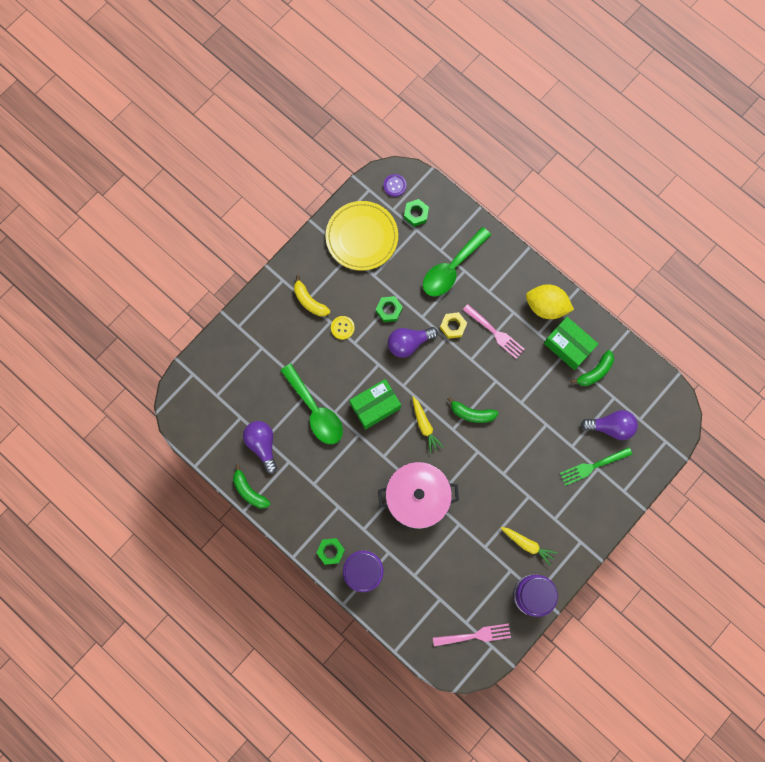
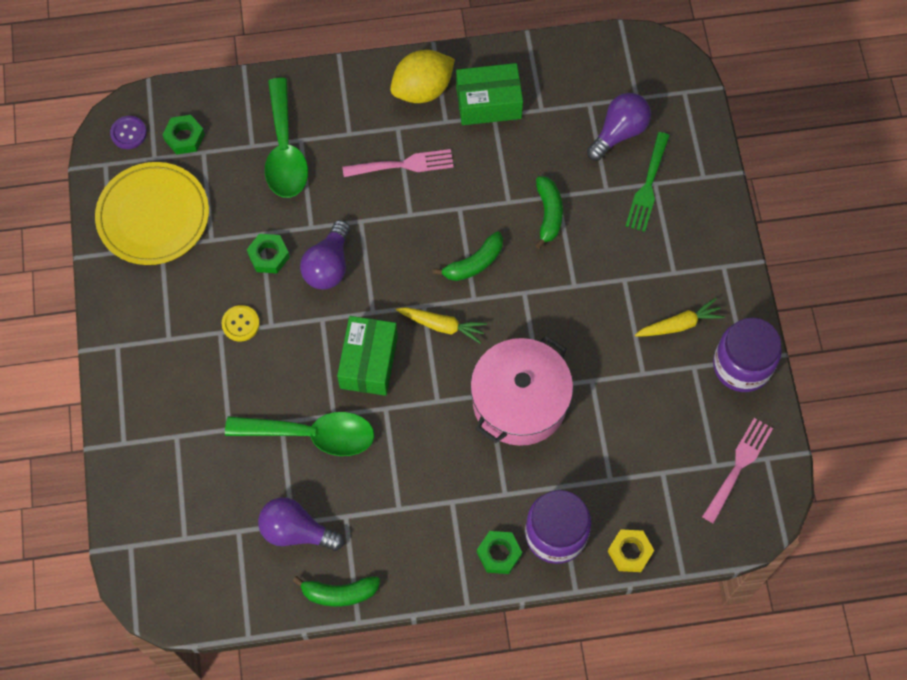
camera: 50 degrees left, 10 degrees down
(309, 301) = (172, 335): yellow banana -> none
(453, 326) = (353, 203): yellow nut -> yellow nut (630, 552)
(595, 372) = (543, 100): green banana -> green banana (548, 214)

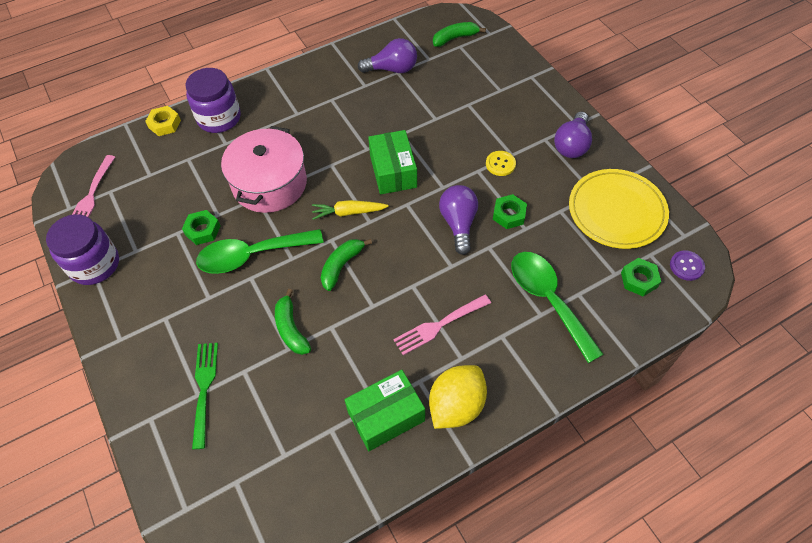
camera: 160 degrees right, 10 degrees down
(312, 435) = (410, 118): green spoon -> green spoon (251, 255)
(339, 593) = (349, 50): green banana -> green banana (455, 38)
(499, 554) = (254, 97): green nut -> green nut (202, 230)
(619, 132) = (245, 434): purple light bulb -> purple light bulb (572, 145)
(679, 324) = (153, 278): yellow carrot -> none

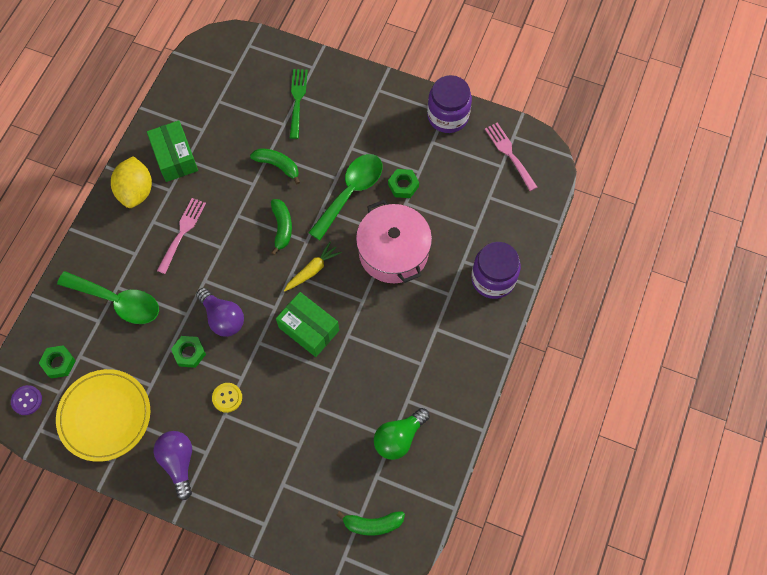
camera: 140 degrees right, 10 degrees up
(164, 124) = (528, 243): yellow nut -> none
(204, 389) = (297, 100): green fork -> green fork turned 135 degrees counterclockwise
(386, 416) = (175, 157): green box -> green box turned 45 degrees counterclockwise
(392, 69) = (399, 438): purple light bulb -> green light bulb
(455, 38) = (372, 524): green banana -> green banana turned 60 degrees clockwise

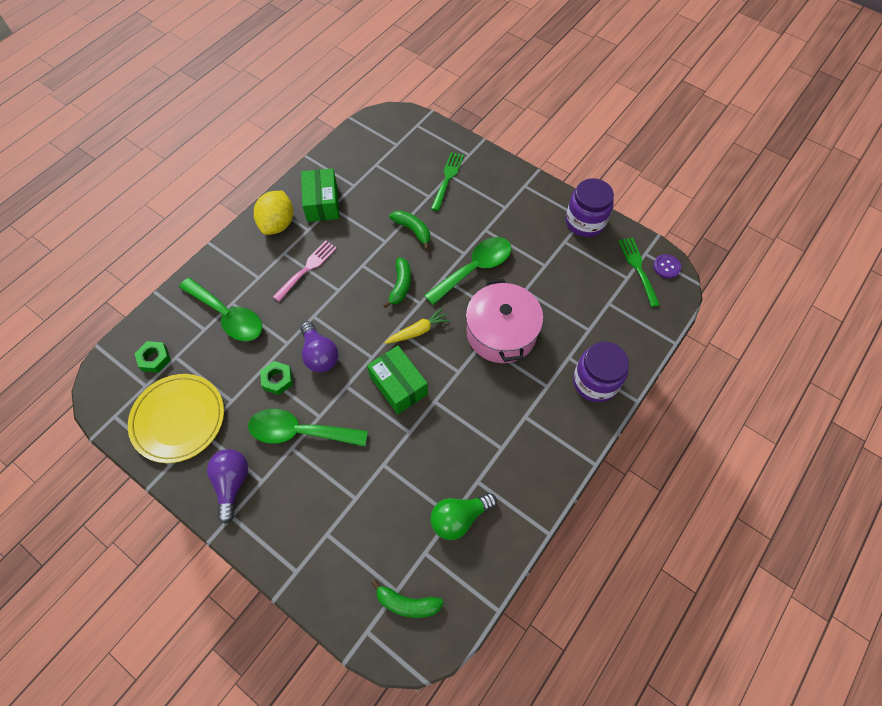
camera: 15 degrees right, 5 degrees down
(27, 400) = (113, 386): purple button -> purple button (666, 267)
(227, 398) = (299, 432): yellow button -> green spoon
(403, 185) = (527, 274): green nut -> none
(509, 154) = (638, 268): pink fork -> green fork

